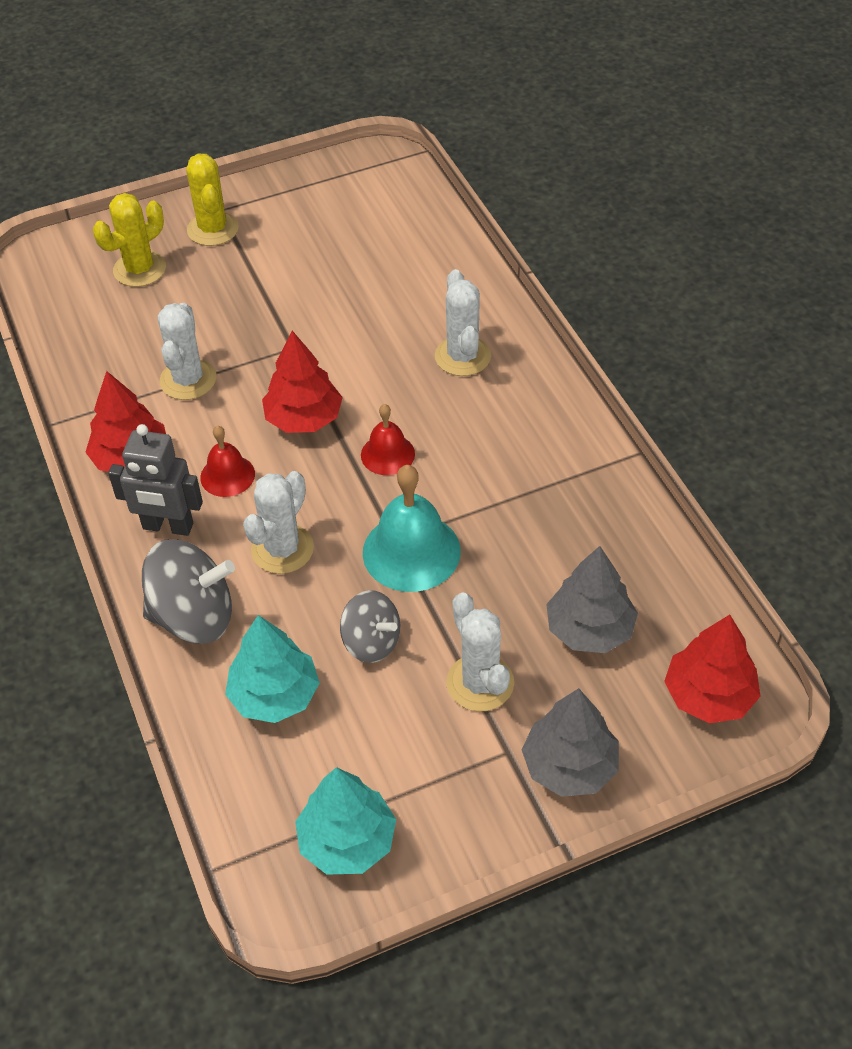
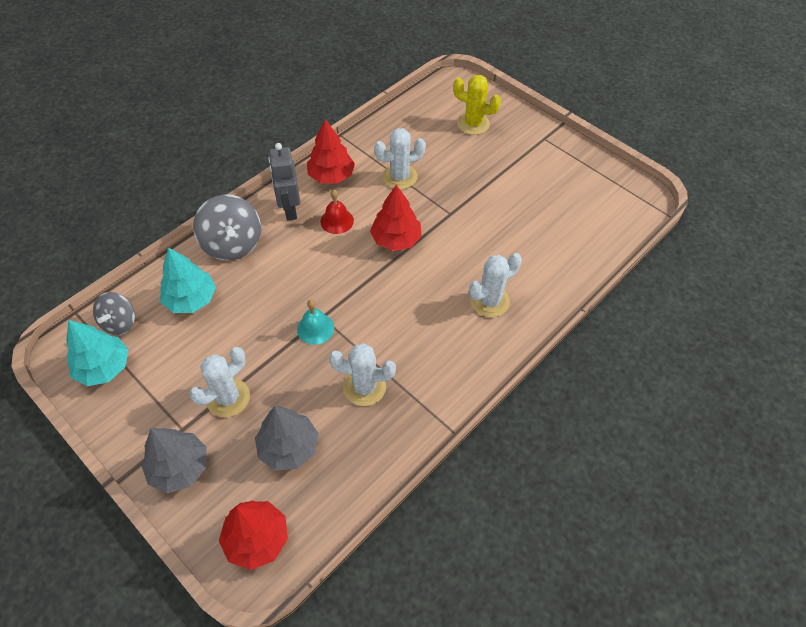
camera: 65 degrees right, 5 degrees up
(213, 229) = (525, 141): yellow cactus -> none
(282, 549) = (293, 265): white cactus -> white cactus (364, 387)
(371, 642) = (241, 332): grey spinning top -> grey spinning top (120, 323)
(387, 454) = (387, 290): red bell -> none
(411, 551) = (315, 328): turquoise bell -> turquoise bell, size x0.58

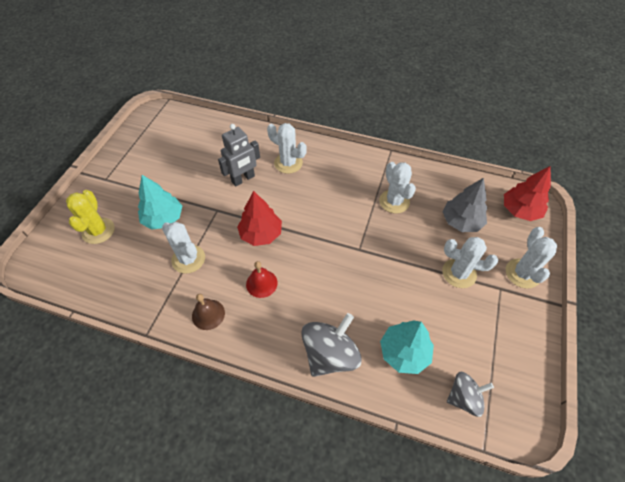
camera: 115 degrees left, 0 degrees up
(104, 367) = (506, 379): turquoise tree -> turquoise tree (163, 218)
(179, 467) = (522, 273): grey tree -> white cactus
(290, 209) = (266, 328): grey robot -> grey robot (243, 179)
(315, 328) = (371, 248): turquoise bell -> none
(331, 176) = (208, 314): red tree -> brown bell

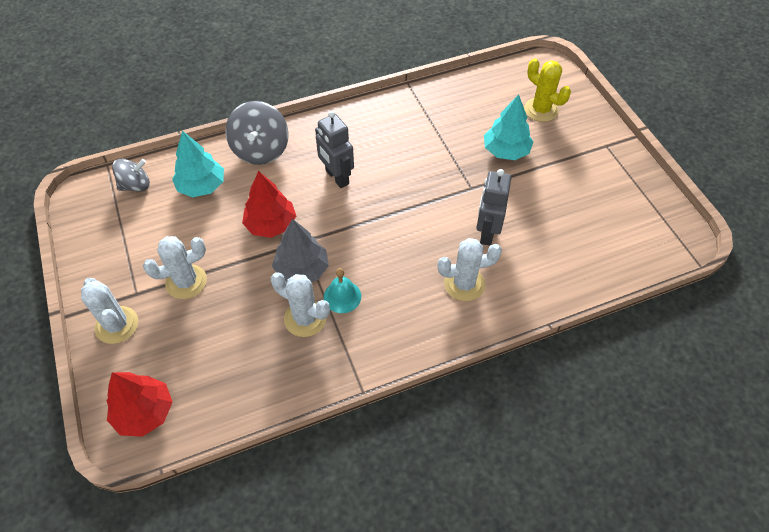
camera: 140 degrees right, 0 degrees up
(188, 259) = (442, 138): white cactus -> none
(208, 314) = (379, 117): brown bell -> none
(261, 234) = (407, 195): red tree -> red tree (271, 224)
(261, 283) = (362, 160): red bell -> none
(293, 281) = (337, 177): none -> grey robot
(362, 199) = (342, 296): none -> turquoise bell
(461, 221) = (212, 345): grey tree -> grey tree (302, 270)
(464, 398) = (136, 185): grey spinning top -> grey spinning top turned 150 degrees counterclockwise

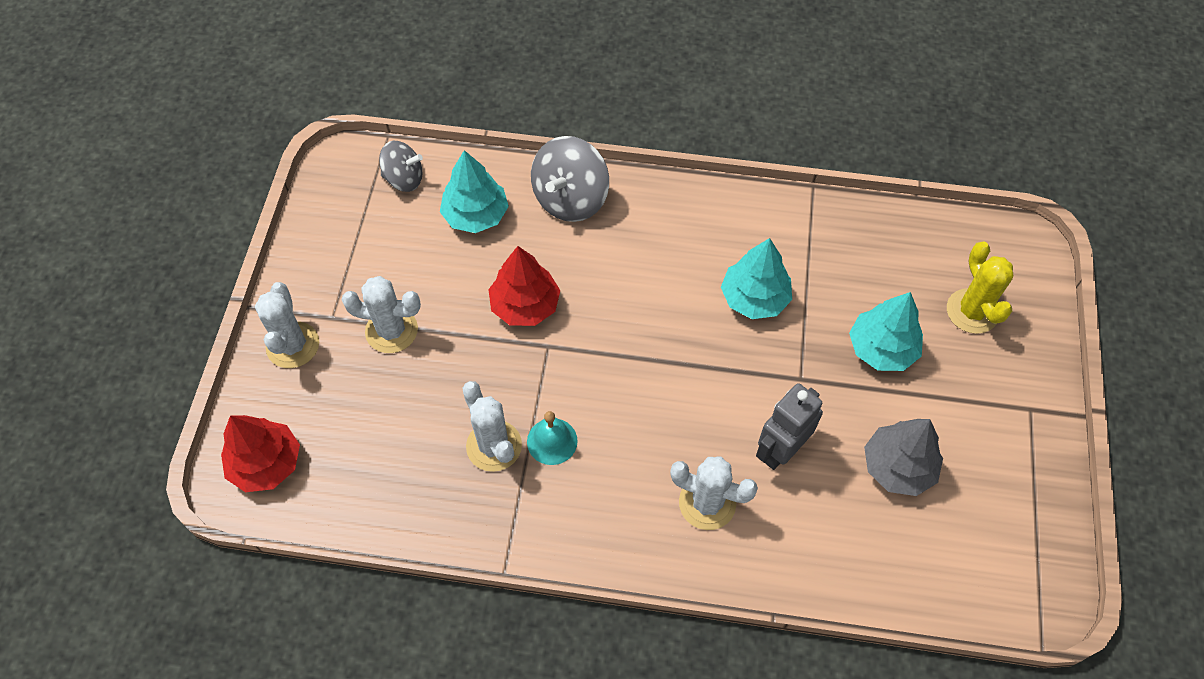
camera: 30 degrees right, 5 degrees up
(302, 270) = (526, 383): grey tree -> grey tree (897, 467)
(337, 177) = (639, 280): grey robot -> none
(414, 156) = (754, 298): none -> turquoise tree

